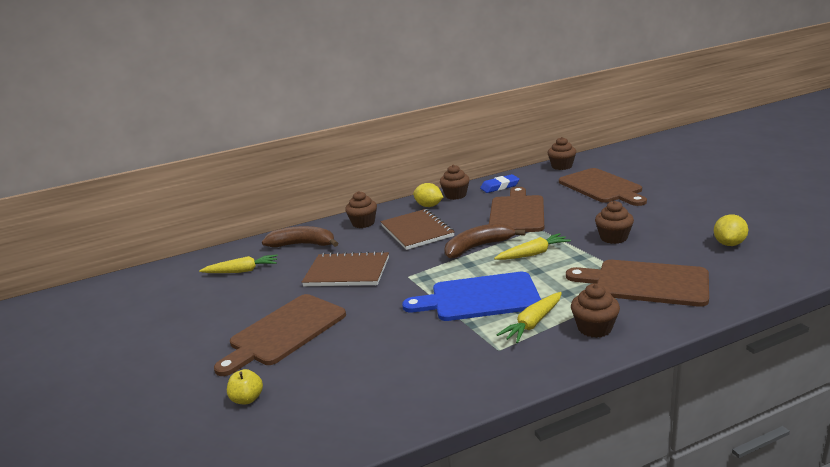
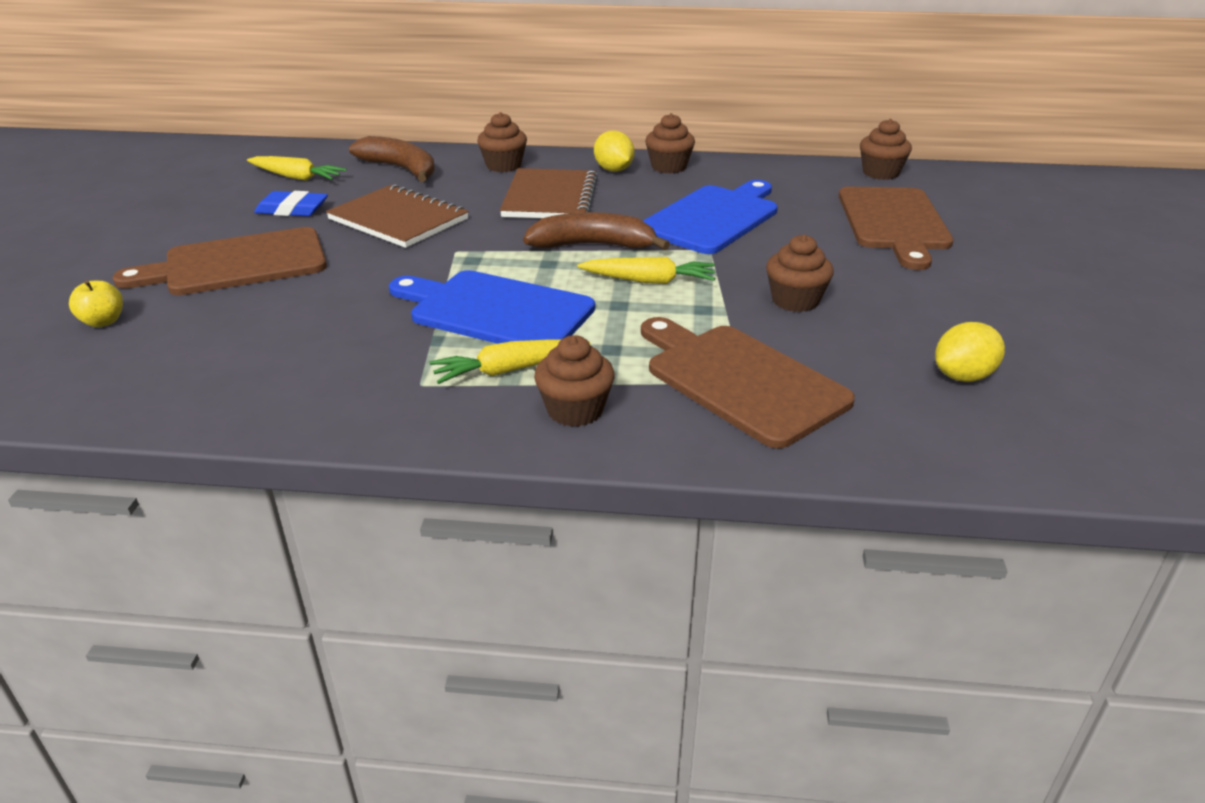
camera: 25 degrees right, 10 degrees up
(499, 186) = (745, 174): blue eraser -> blue eraser (292, 209)
(517, 213) = (713, 218): brown cutting board -> blue cutting board

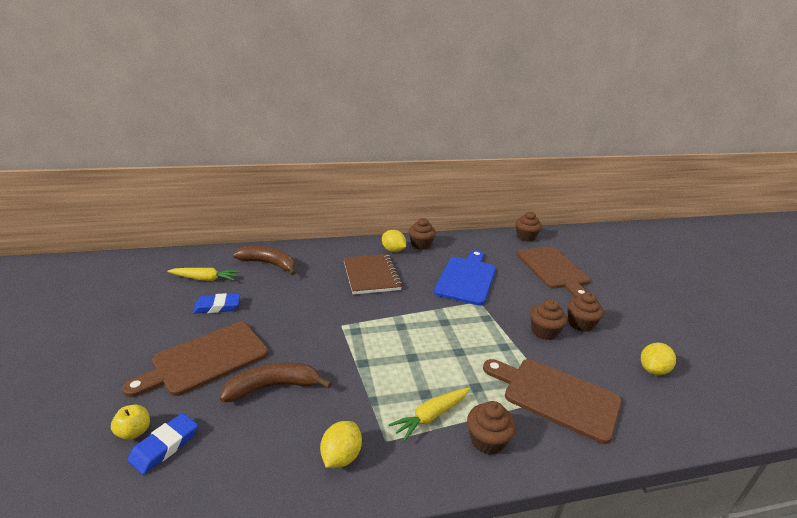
camera: 20 degrees left, 5 degrees down
(130, 340) = (165, 446): none -> blue eraser
(344, 389) = (341, 456): none -> yellow lemon
(398, 219) = (291, 305): brown notebook -> none
(496, 311) = (394, 369): blue cutting board -> none
(503, 166) = (329, 254): brown cupcake -> brown cupcake (580, 324)
(593, 245) = (417, 308): brown banana -> brown banana (273, 387)
(648, 281) = (463, 330): yellow carrot -> none

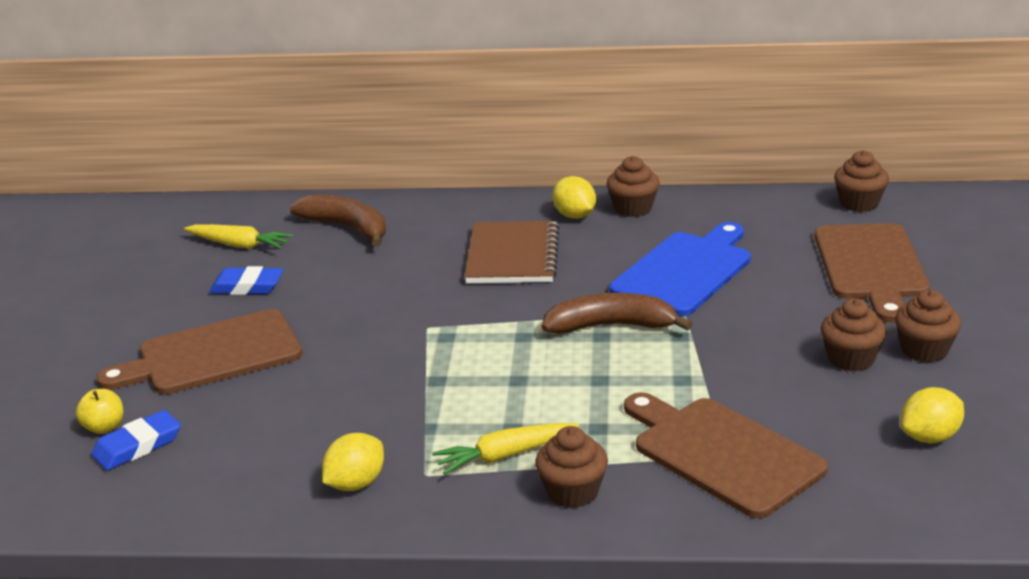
camera: 20 degrees right, 0 degrees up
(273, 387) = (295, 397): brown banana -> brown banana (611, 326)
(544, 332) = (771, 365): brown cupcake -> brown cupcake (924, 350)

